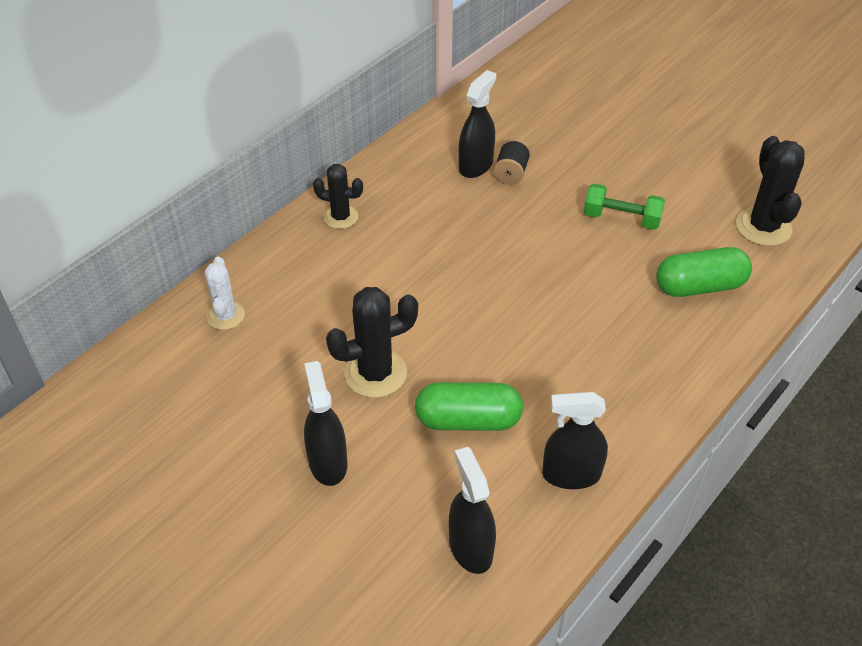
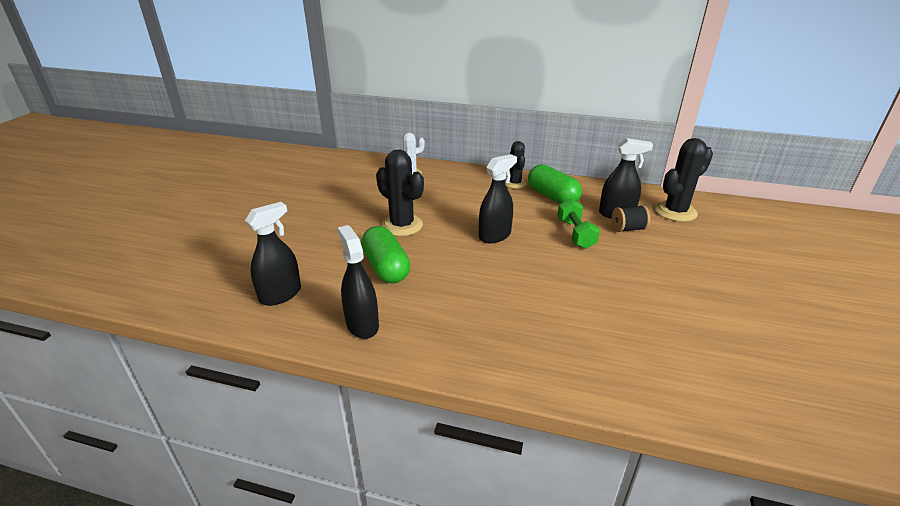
camera: 65 degrees right, 15 degrees down
(328, 462) = (325, 228): black spray bottle -> black spray bottle (495, 236)
(621, 218) = (645, 289): green dumbbell -> green dumbbell (575, 234)
(699, 286) = (617, 352): green capsule -> green capsule (552, 197)
(763, 227) = (745, 381): black cactus -> black cactus (675, 212)

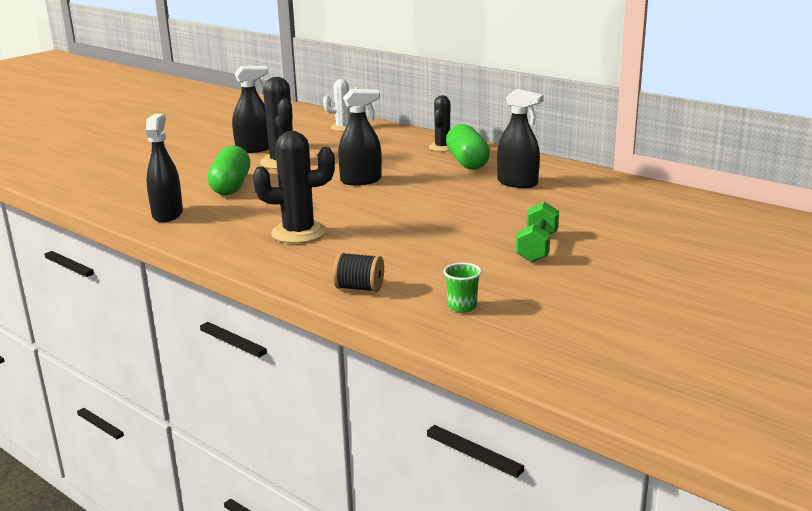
camera: 25 degrees right, 10 degrees down
(280, 294) = (126, 188): black spray bottle -> black spray bottle (254, 149)
(575, 234) = (446, 190): green dumbbell -> green dumbbell (537, 247)
(628, 229) = (511, 195): black spool -> black spool (359, 288)
(675, 212) = (591, 190): black cactus -> black cactus (299, 233)
(764, 386) = (462, 306): none -> green cup

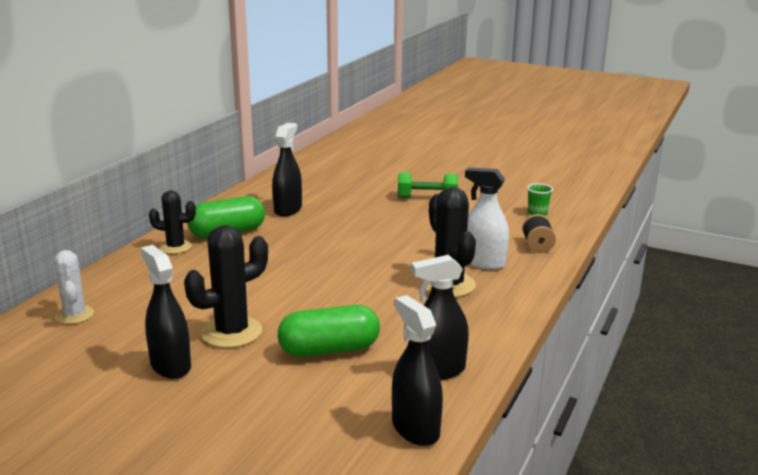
camera: 105 degrees left, 0 degrees up
(335, 254) = (483, 263): none -> white spray bottle
(361, 180) = (294, 276): black spray bottle -> black spray bottle (415, 429)

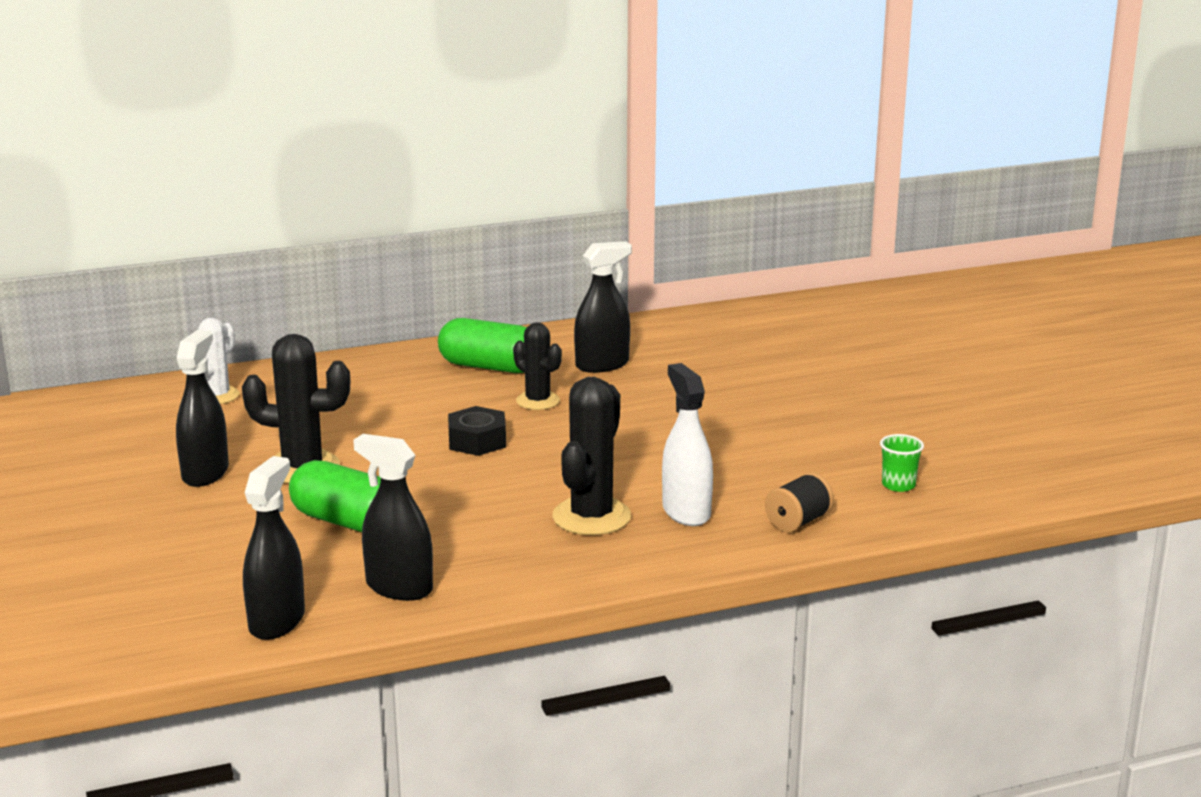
camera: 45 degrees right, 0 degrees up
(175, 247) = (413, 364): black cactus -> black cactus (538, 401)
(305, 273) = (477, 441): none -> black nut
(427, 198) = (796, 411): green dumbbell -> none

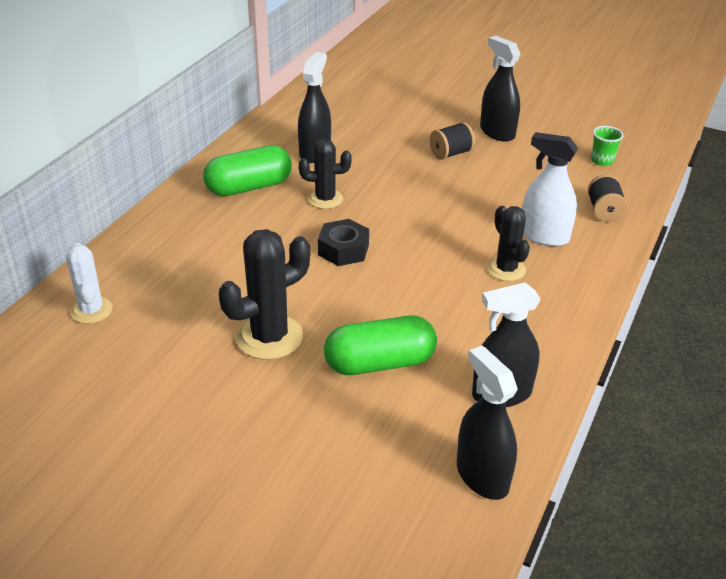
camera: 45 degrees left, 15 degrees up
(205, 473) = (207, 384): black spray bottle -> black spray bottle (497, 132)
(591, 517) = (506, 269): black cactus -> black cactus, size x0.64
(737, 415) = (451, 153): none -> black spool

